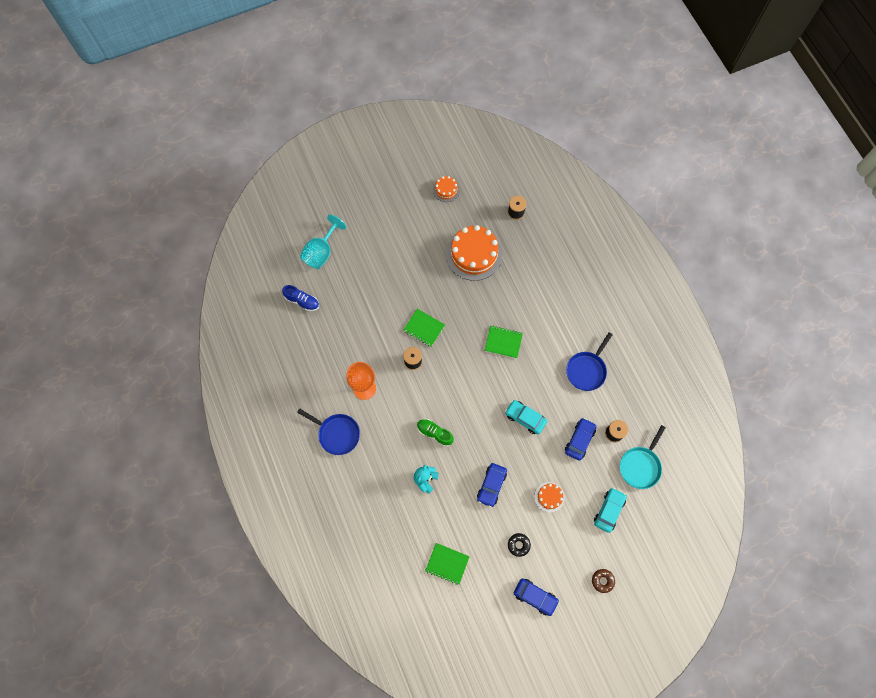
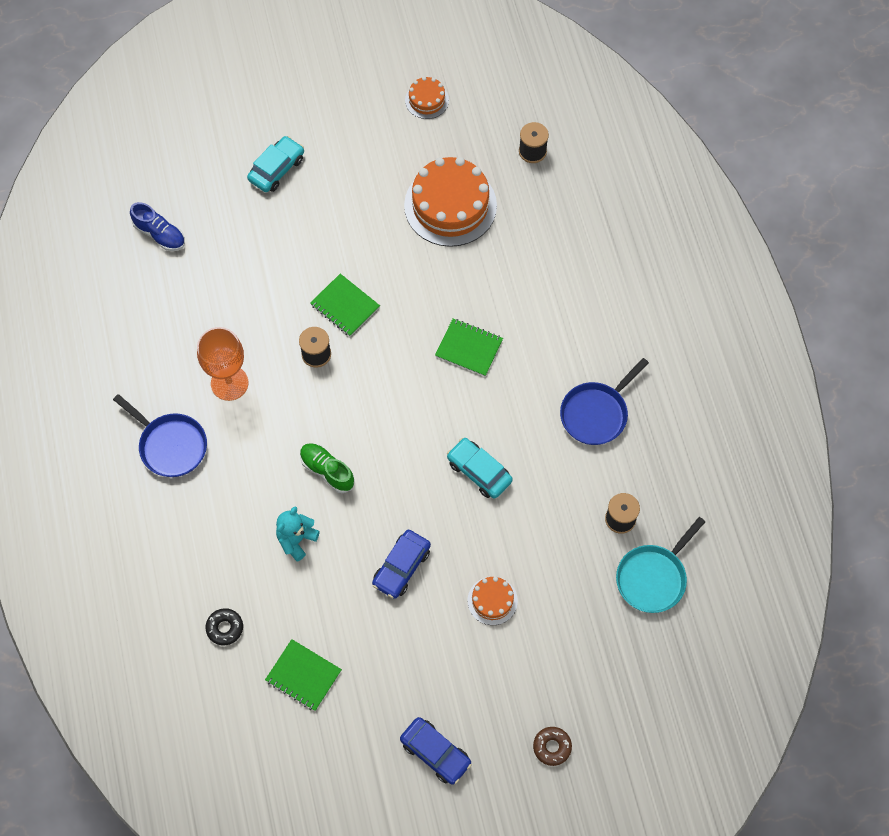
camera: 10 degrees right, 5 degrees down
(321, 252) = (206, 164): turquoise goblet -> none
(518, 545) = (426, 667): black donut -> black donut (225, 628)
(579, 440) = (561, 520): blue car -> none
(609, 510) = (586, 639): turquoise car -> turquoise car (276, 169)

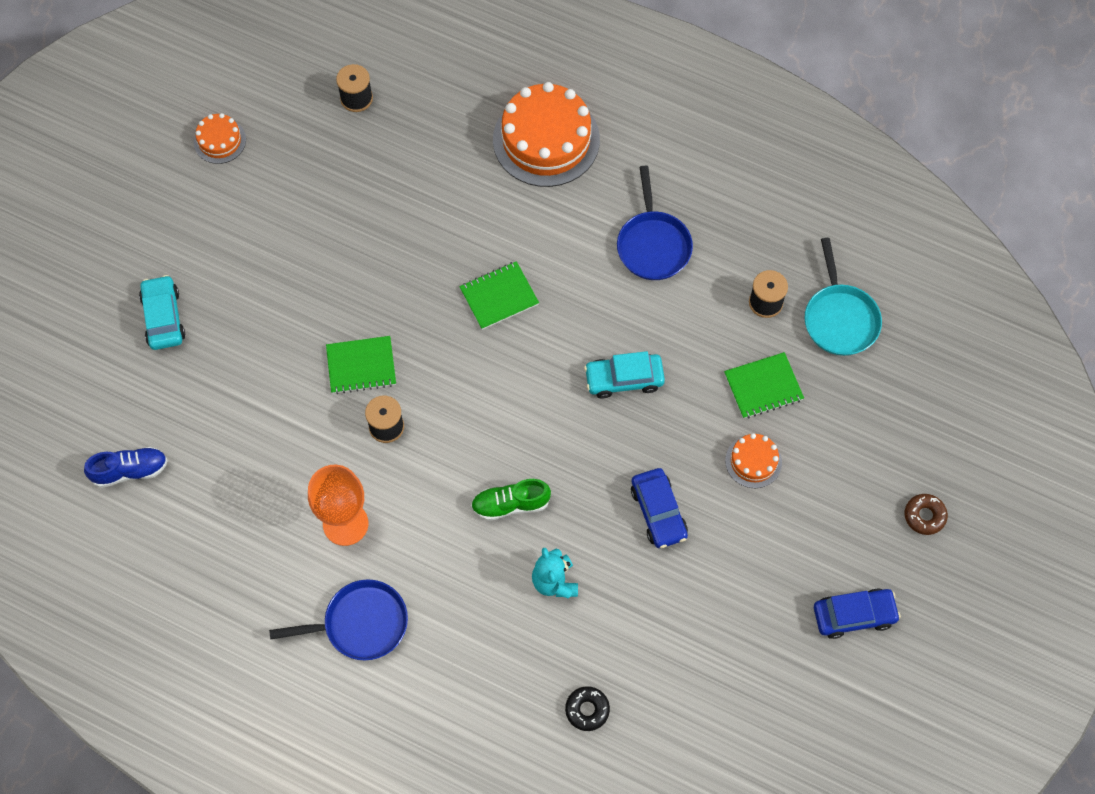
camera: 50 degrees left, 0 degrees up
(303, 676) = (691, 674): green notebook -> green notebook (763, 387)
(450, 205) = (345, 203): orange cake -> orange cake (546, 140)

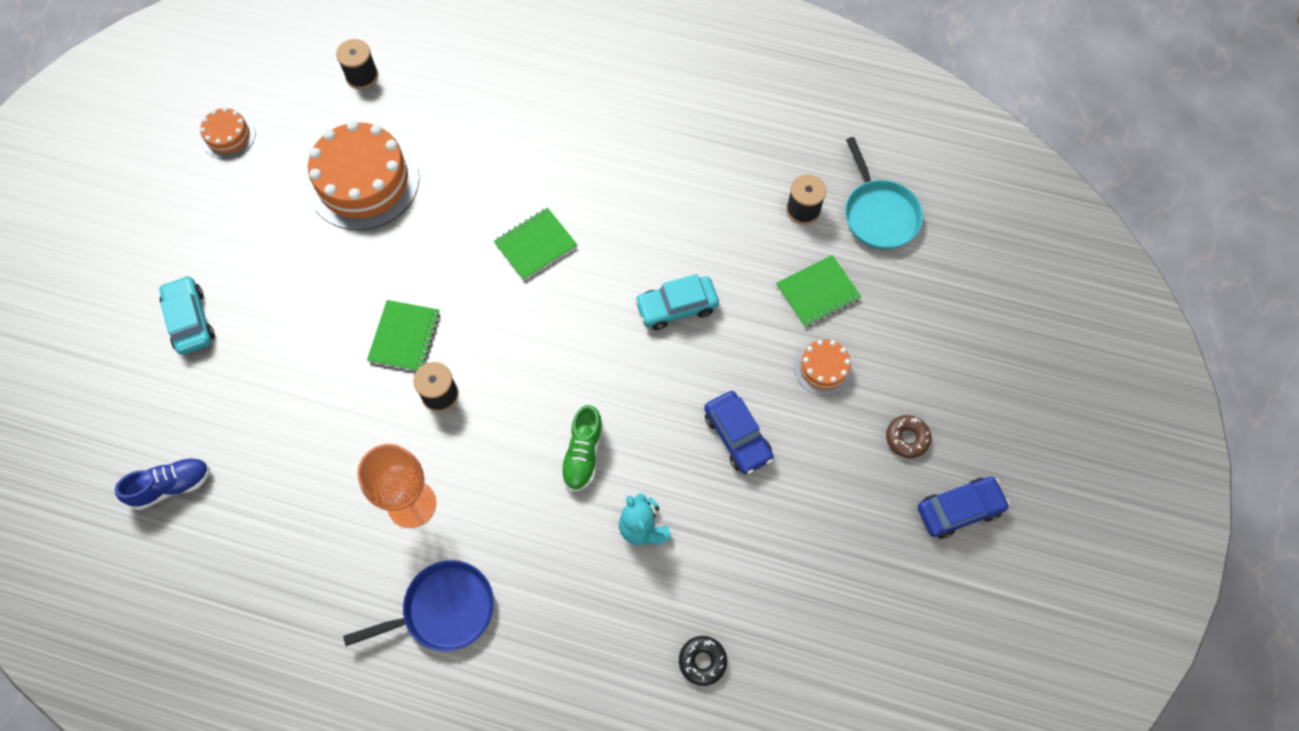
camera: 10 degrees left, 0 degrees up
(361, 366) = (404, 337): green notebook -> green notebook turned 60 degrees counterclockwise
(510, 504) = (583, 454): green shoe -> green shoe turned 60 degrees counterclockwise
(546, 140) = (557, 88): orange cake -> orange cake (363, 181)
(653, 245) = (681, 171): blue pan -> none
(924, 516) = (1006, 395): brown donut -> brown donut (907, 438)

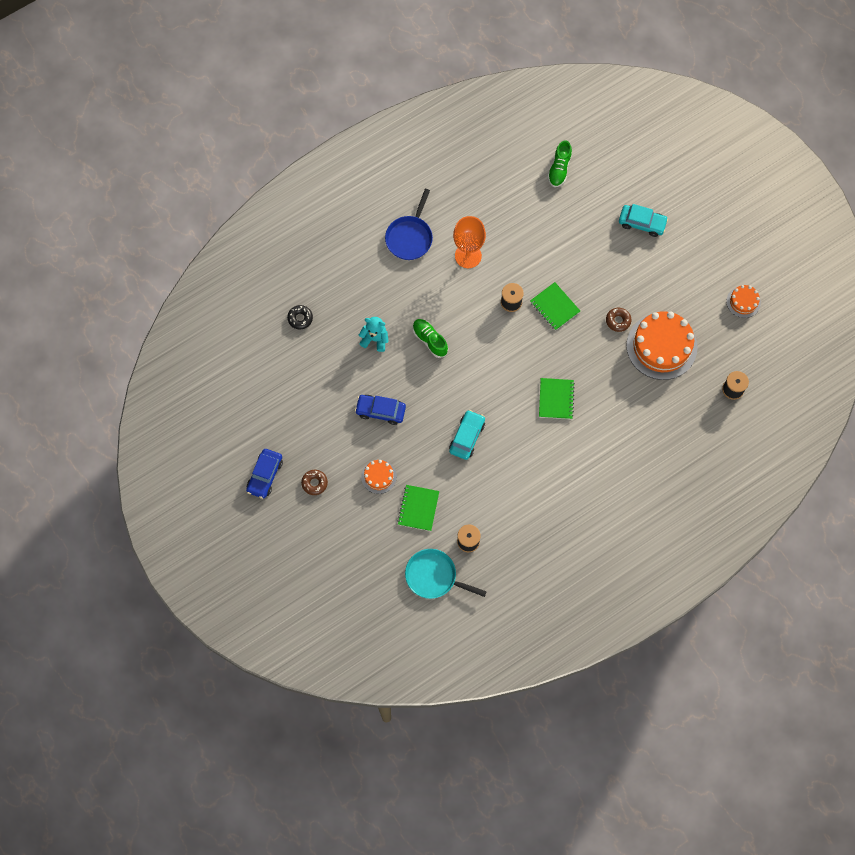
camera: 130 degrees right, 5 degrees up
(171, 486) = (559, 169): blue shoe -> green shoe
(365, 251) = (618, 321): none -> brown donut

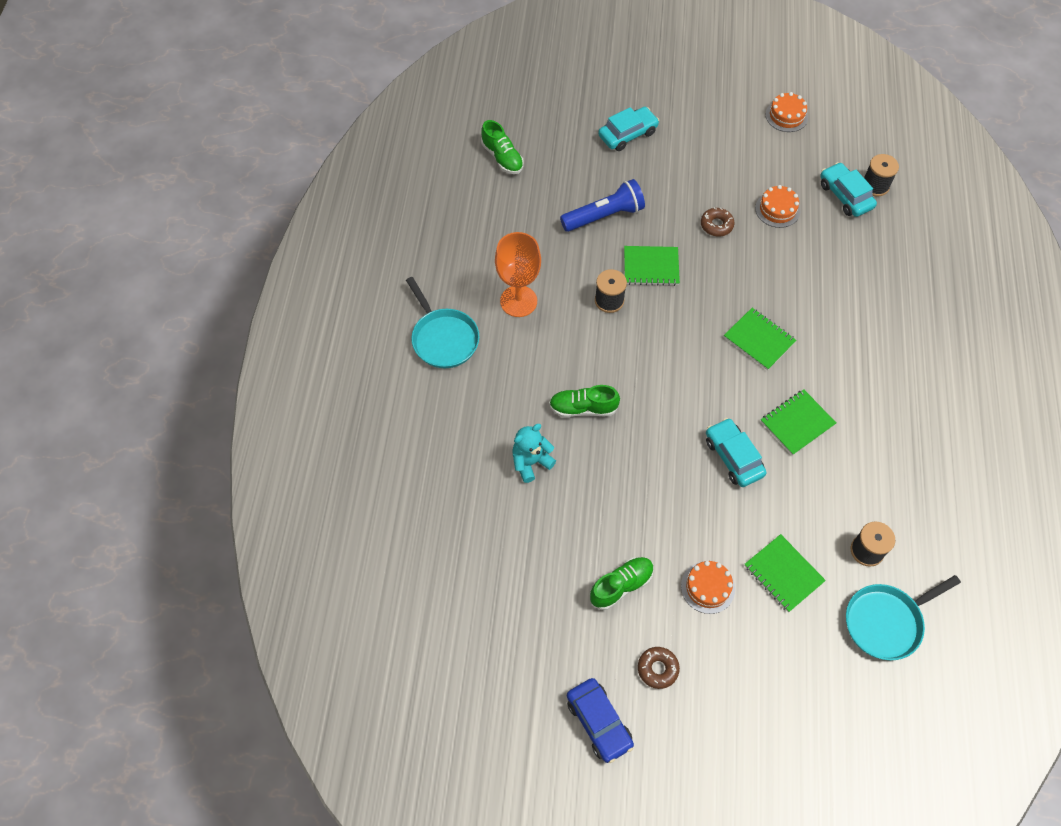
camera: 50 degrees left, 10 degrees down
(300, 318) = (431, 522): black donut -> none
(343, 434) = (621, 586): none -> green shoe
(380, 411) = (625, 523): blue car -> none
(410, 237) = (443, 338): blue pan -> turquoise pan
(517, 455) = (797, 423): none -> green notebook
(568, 256) = (604, 216): none -> blue flashlight
(661, 346) = (777, 209): orange cake -> orange cake, size x0.49
(708, 377) = (845, 195): none -> turquoise car

